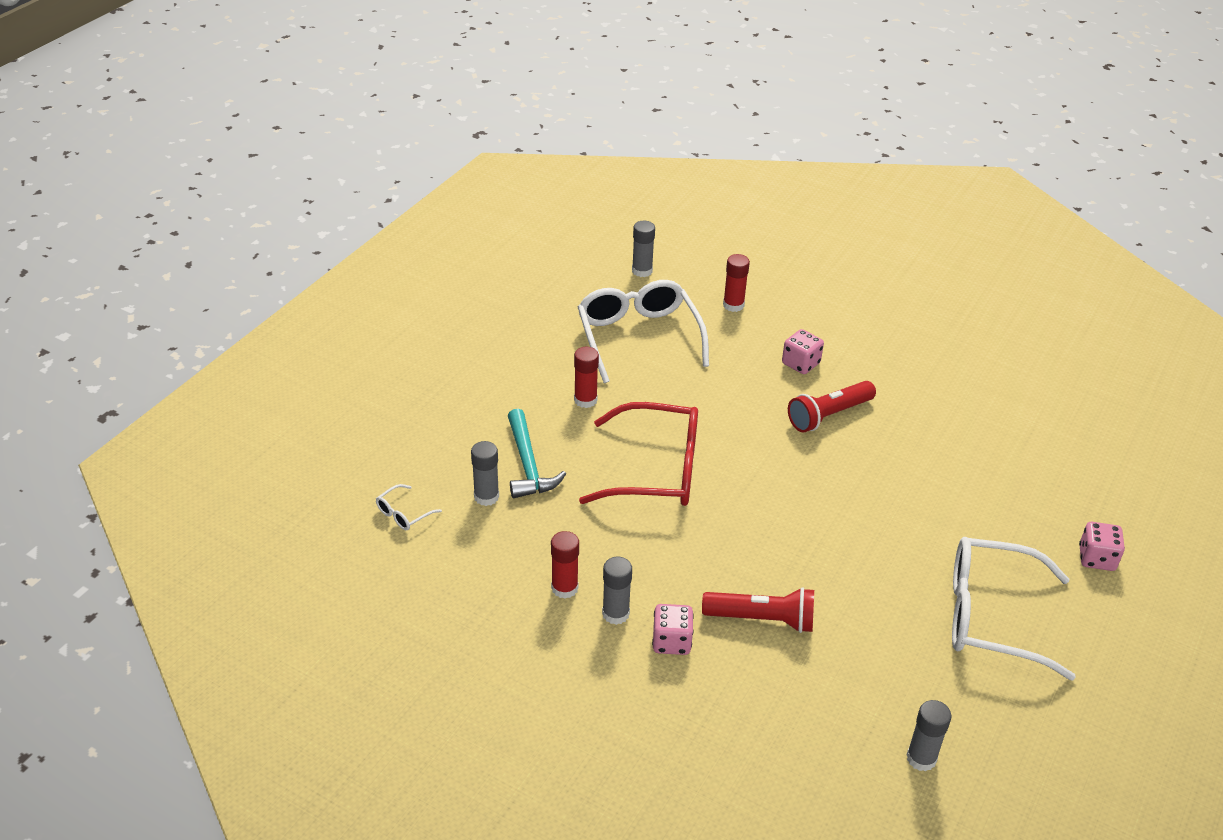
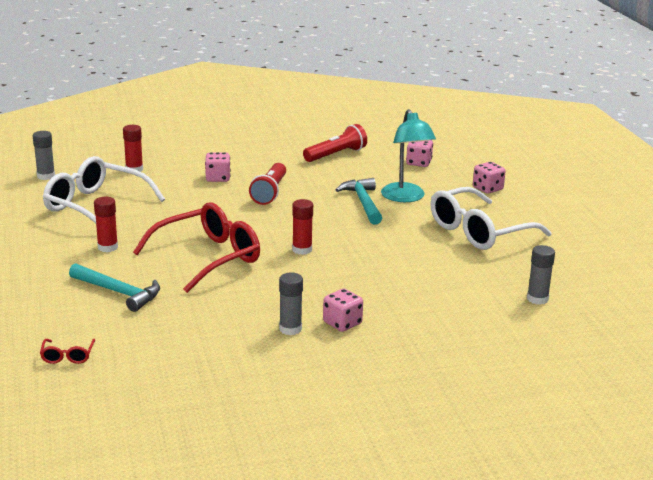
camera: 45 degrees left, 15 degrees down
(404, 513) = (67, 356): white glasses -> red glasses
(486, 497) = (115, 320): grey glue stick -> none
(564, 588) = (240, 334): red glue stick -> red glue stick (302, 250)
(762, 619) = (374, 289): red flashlight -> red flashlight (336, 155)
(912, 491) = (363, 203): none -> turquoise hammer
(972, 512) = (405, 197): none -> turquoise lamp
(1063, 467) = (418, 163): none -> pink dice

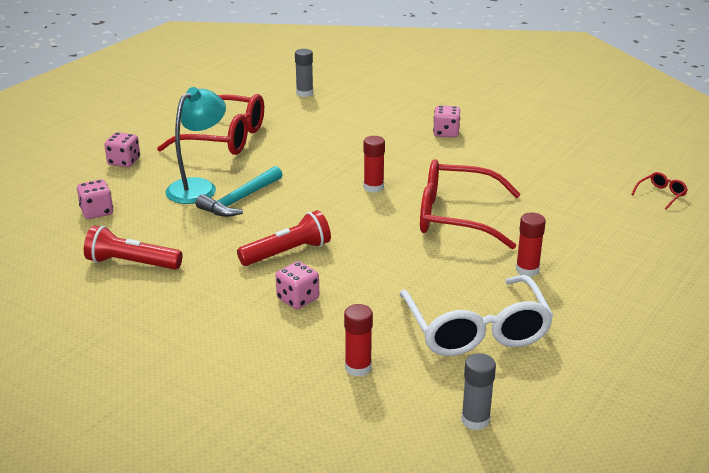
camera: 130 degrees left, 5 degrees up
(118, 292) = (570, 223): turquoise hammer -> none
(290, 329) = (484, 144): grey glue stick -> none
(480, 231) = (224, 138): white glasses -> red glasses

